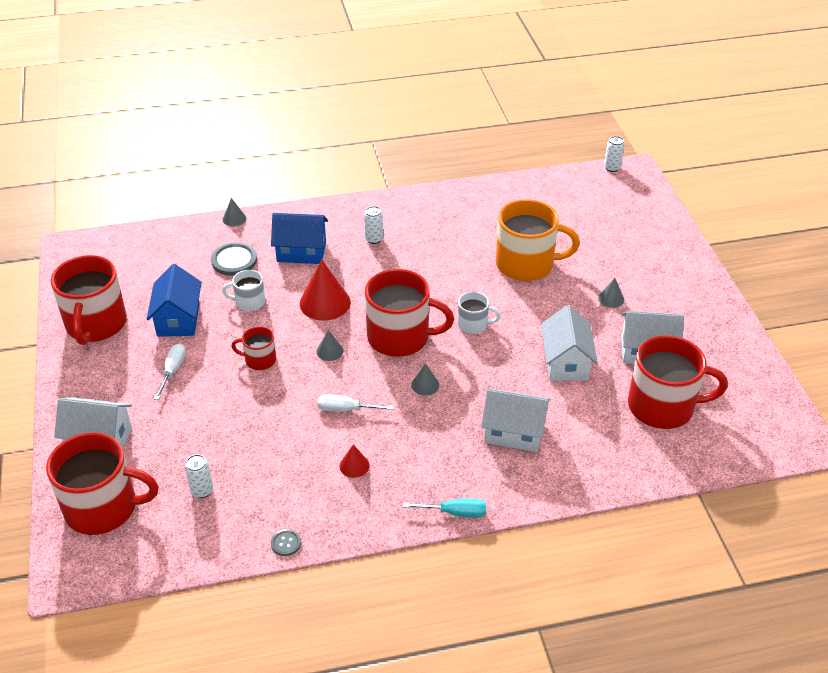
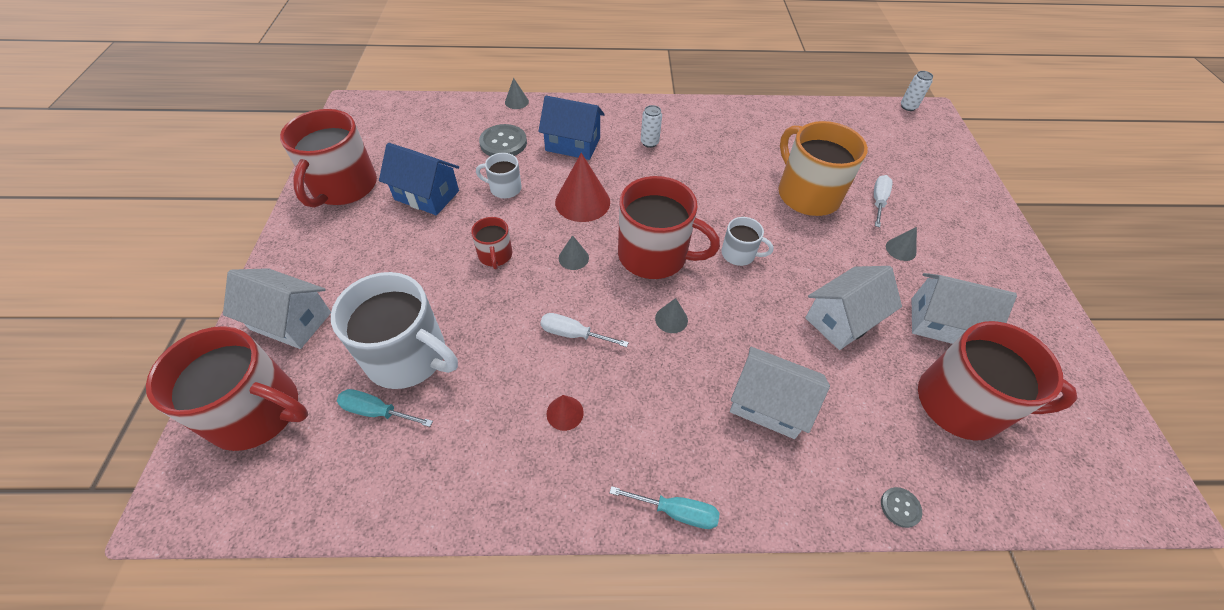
camera: 10 degrees right, 10 degrees up
(173, 371) = (400, 252): white screwdriver -> white screwdriver (878, 201)
(178, 319) = (427, 195): blue house -> blue house turned 75 degrees counterclockwise
(202, 490) = (377, 411): white can -> turquoise screwdriver
(212, 448) = (408, 356): none -> white mug
(259, 360) = (495, 255): red mug -> red mug turned 120 degrees counterclockwise
(286, 543) = (451, 512): grey button -> grey button (900, 507)
(526, 264) = (807, 194): orange mug -> orange mug turned 135 degrees counterclockwise
(566, 362) = (842, 320): white house -> white house turned 45 degrees clockwise

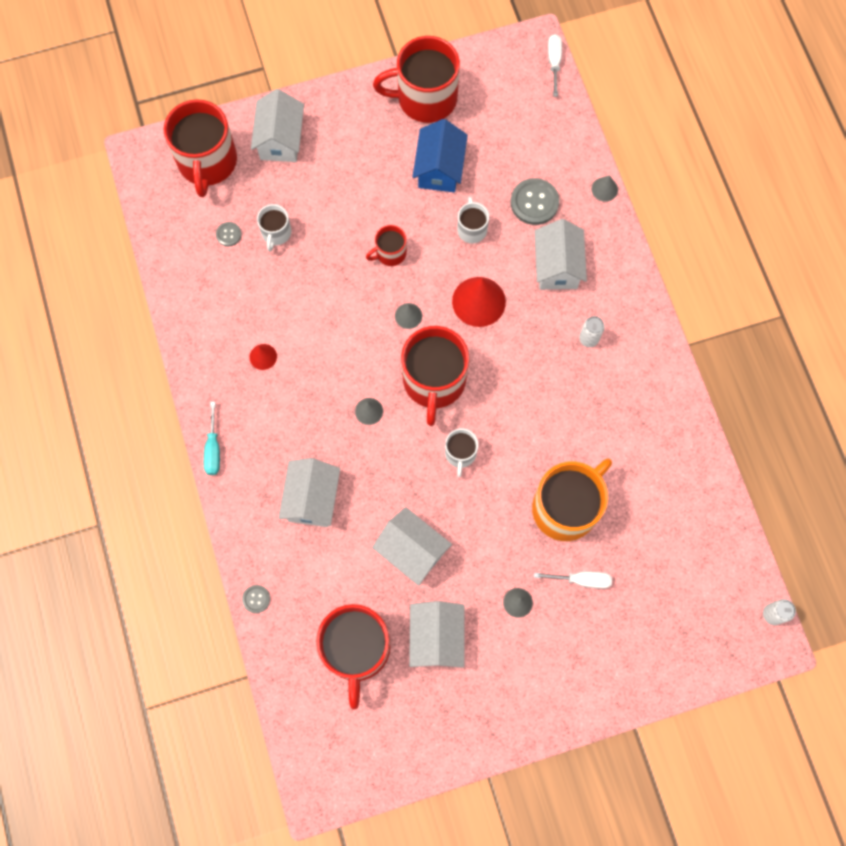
camera: 75 degrees right, 20 degrees up
(377, 411) = (228, 234): turquoise screwdriver -> grey button
(408, 356) = (276, 233): white mug -> white mug, size x0.49
(573, 144) = (557, 266): blue house -> white house
(573, 334) = (331, 341): white screwdriver -> white screwdriver (554, 63)

